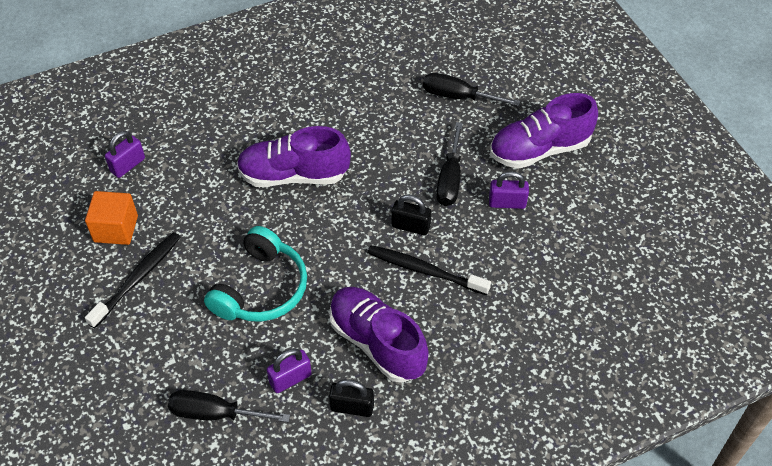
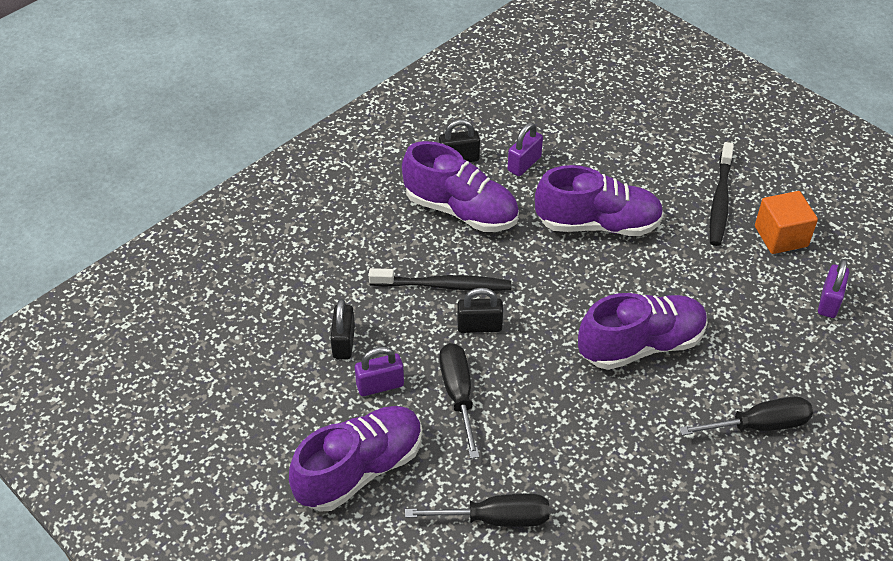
camera: 160 degrees right, 5 degrees down
(215, 413) = (571, 125): black screwdriver -> black screwdriver (759, 425)
(261, 288) = (598, 224): turquoise headphones -> purple shoe
(526, 245) = (344, 342): none -> black padlock

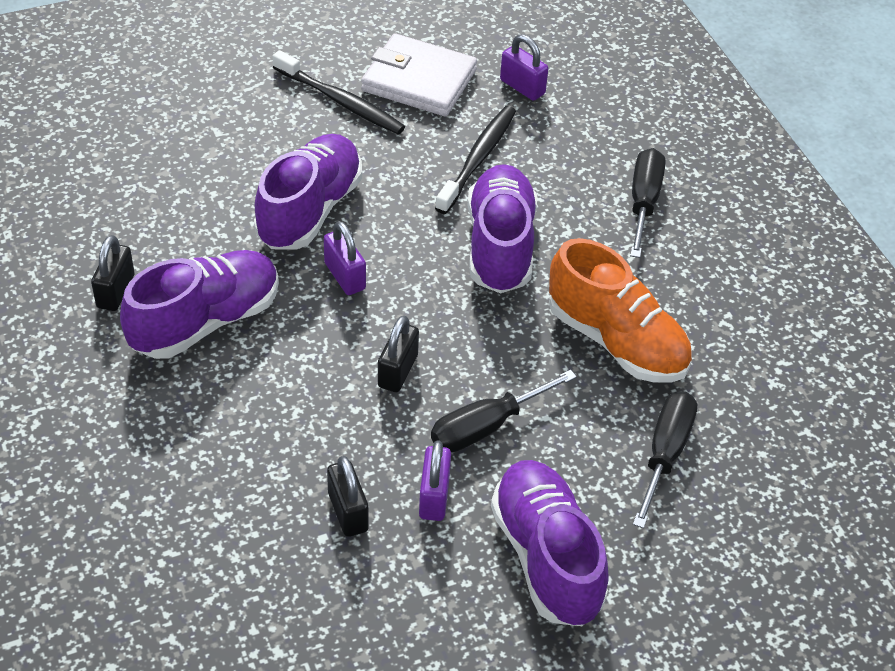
camera: 70 degrees left, 0 degrees up
(344, 342) = (348, 512): black padlock -> black padlock turned 45 degrees clockwise
(443, 285) = (315, 382): black toothbrush -> black toothbrush (477, 159)
(458, 395) = (486, 426): black screwdriver -> black screwdriver turned 45 degrees counterclockwise
(524, 164) = (169, 235): purple padlock -> purple padlock (344, 276)
(591, 452) = (616, 341): none -> orange shoe
(781, 236) = (419, 80): orange cube -> white wallet

